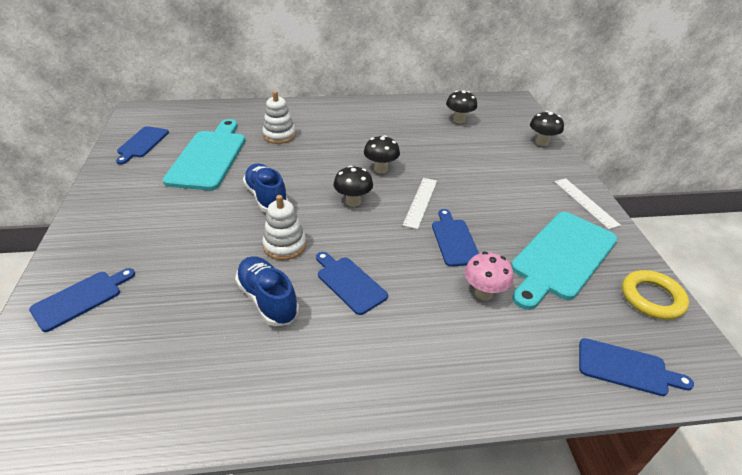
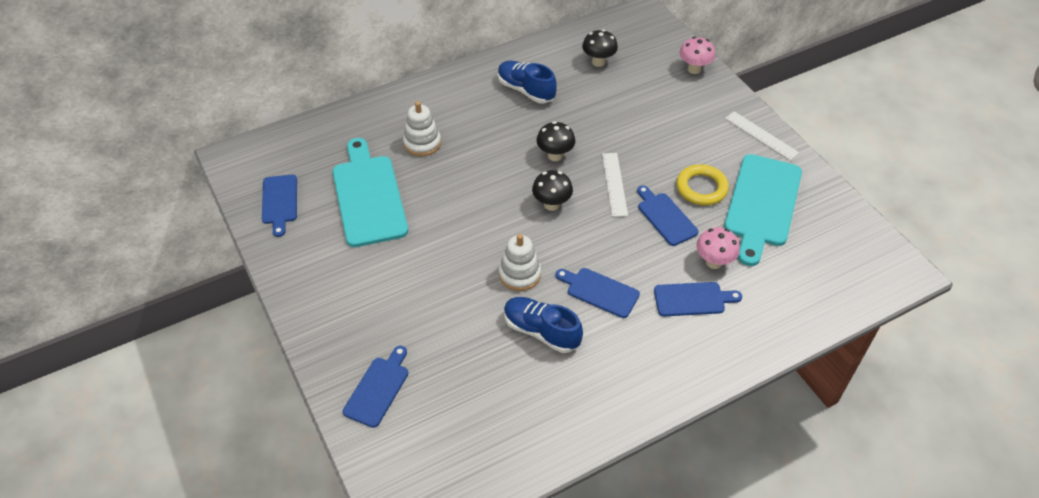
camera: 20 degrees left, 10 degrees up
(266, 197) = (465, 227): blue shoe -> blue shoe (526, 90)
(541, 142) = (694, 69): black mushroom -> pink mushroom
(626, 368) = (843, 290): blue cutting board -> blue cutting board (692, 299)
(652, 298) = (844, 221): yellow ring -> yellow ring (701, 188)

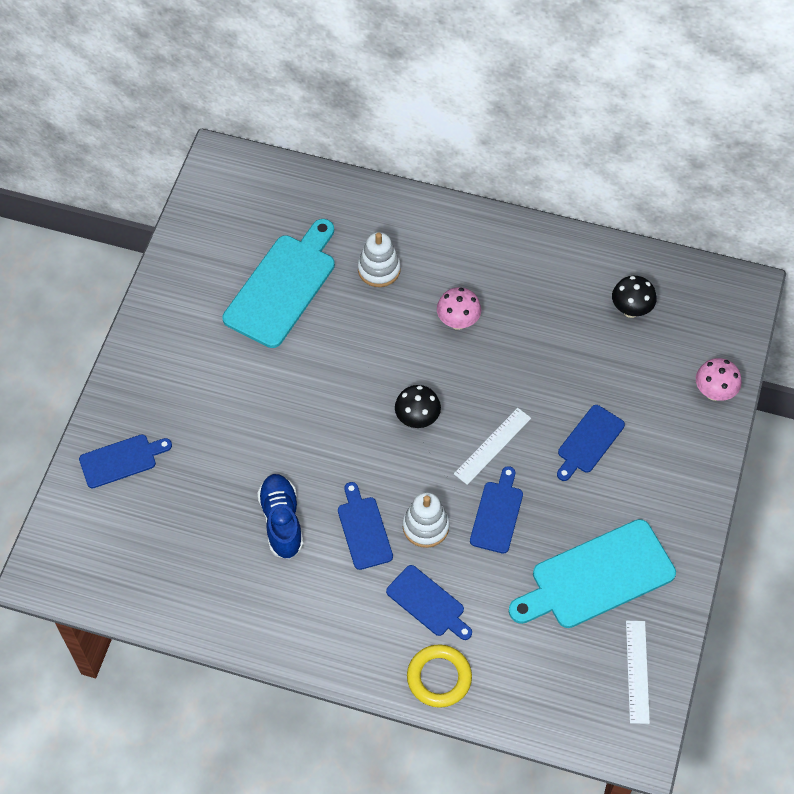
camera: 45 degrees right, 10 degrees up
(279, 202) = (212, 234): blue cutting board -> blue cutting board (589, 441)
(519, 274) = (320, 459): white stacking toy -> white stacking toy (425, 526)
(526, 90) = (527, 287): blue shoe -> none
(555, 155) = (475, 375): black mushroom -> none
(701, 188) = (563, 515): yellow ring -> yellow ring (439, 678)
(714, 262) = (486, 589): pink mushroom -> pink mushroom (458, 322)
(761, 135) = (687, 513): white ruler -> white ruler (637, 671)

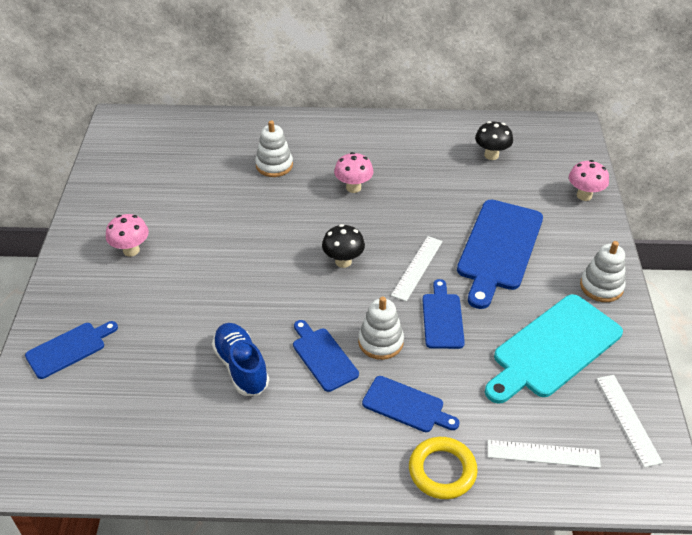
camera: 15 degrees left, 15 degrees down
(201, 353) = (131, 250): none -> pink mushroom
(283, 286) = (194, 191): turquoise cutting board -> none
(540, 685) = (543, 454): none -> white ruler
(589, 441) = (498, 248): blue cutting board -> blue cutting board, size x1.80
(679, 516) = (601, 286): none -> white stacking toy

